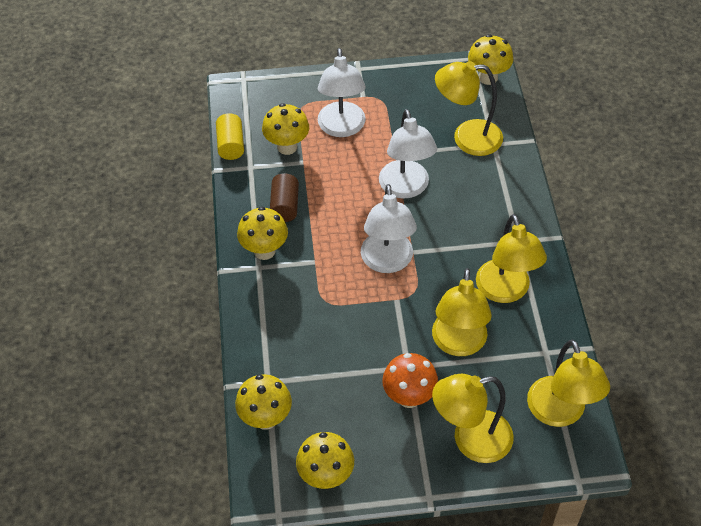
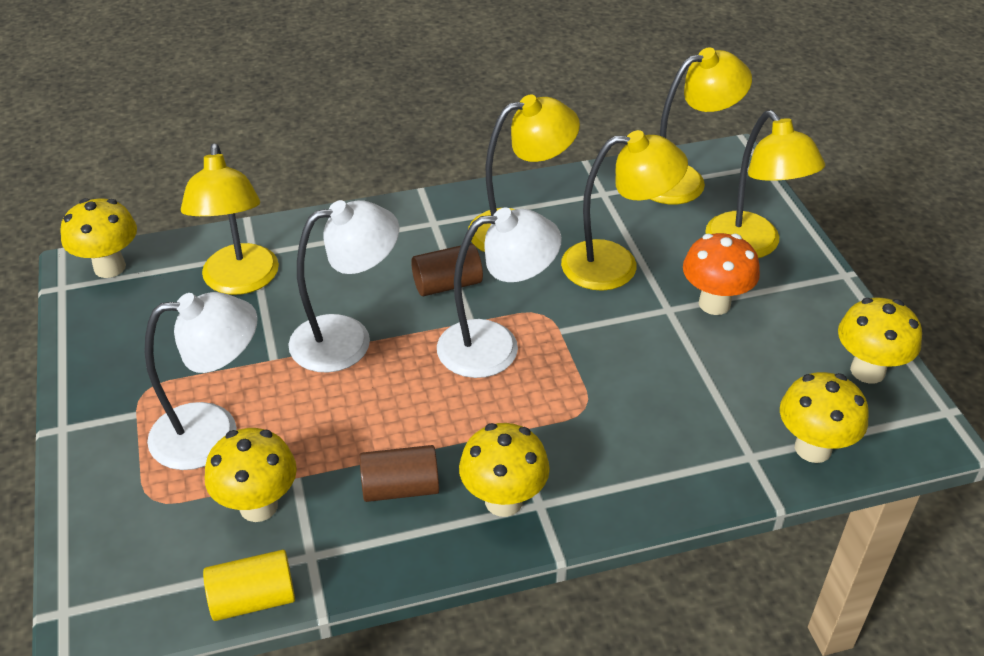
camera: 100 degrees left, 10 degrees down
(450, 243) = (447, 284): none -> brown cylinder

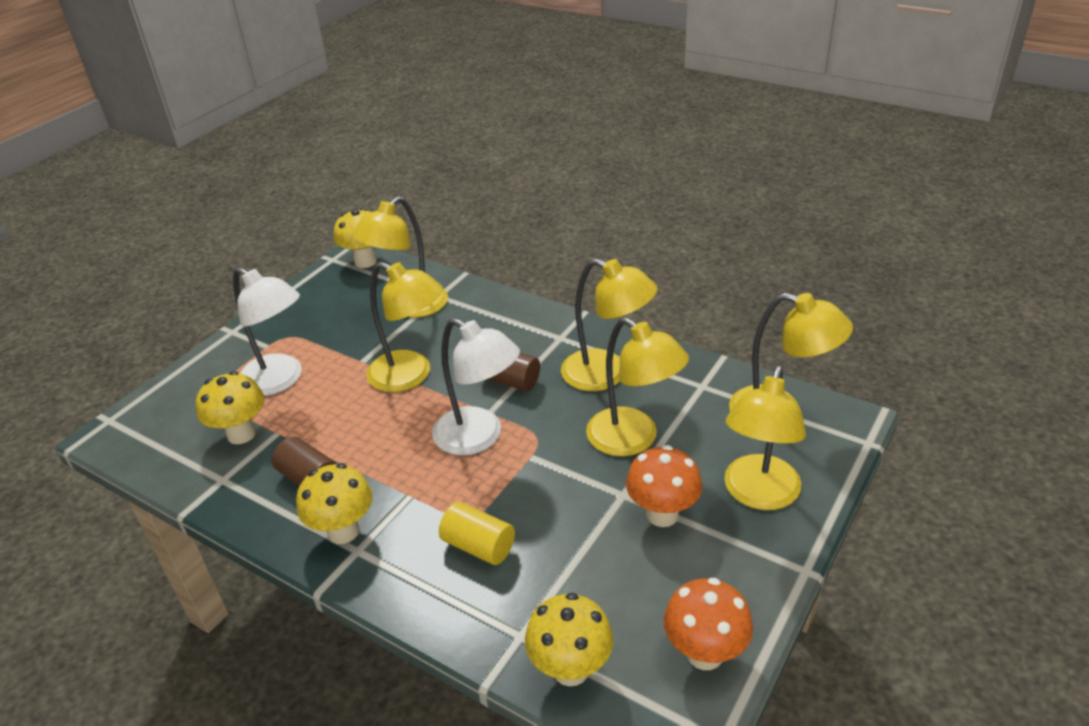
camera: 50 degrees right, 5 degrees down
(253, 599) = (171, 479): yellow cylinder -> yellow cylinder (479, 546)
(347, 339) = (410, 376): white lamp -> yellow lamp
(867, 371) = (704, 653): yellow mushroom -> orange mushroom

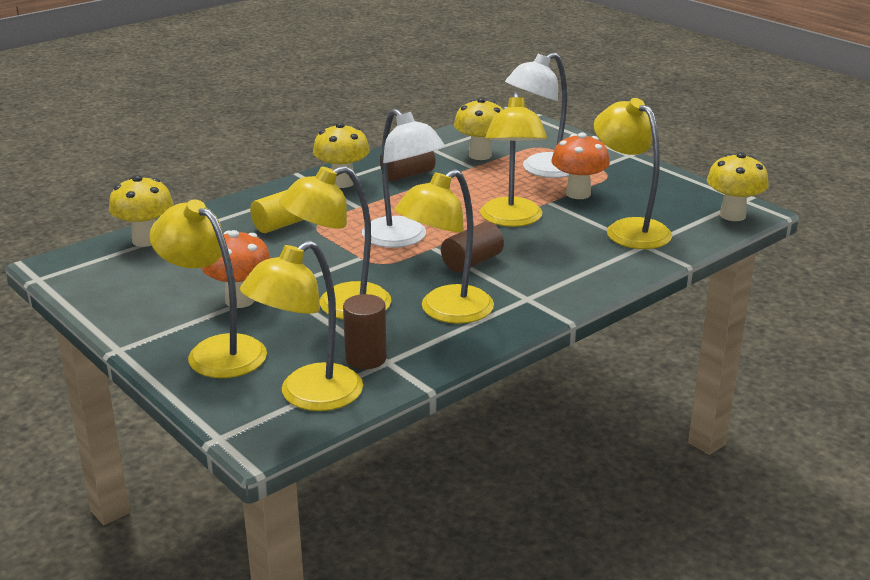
camera: 105 degrees right, 10 degrees down
(410, 376) = (511, 220): yellow lamp -> yellow lamp turned 45 degrees counterclockwise
(479, 437) = (402, 239): white lamp -> white lamp turned 90 degrees counterclockwise
(704, 653) = (101, 287): orange mushroom -> orange mushroom (578, 194)
(706, 398) = (366, 358): none -> brown cylinder

